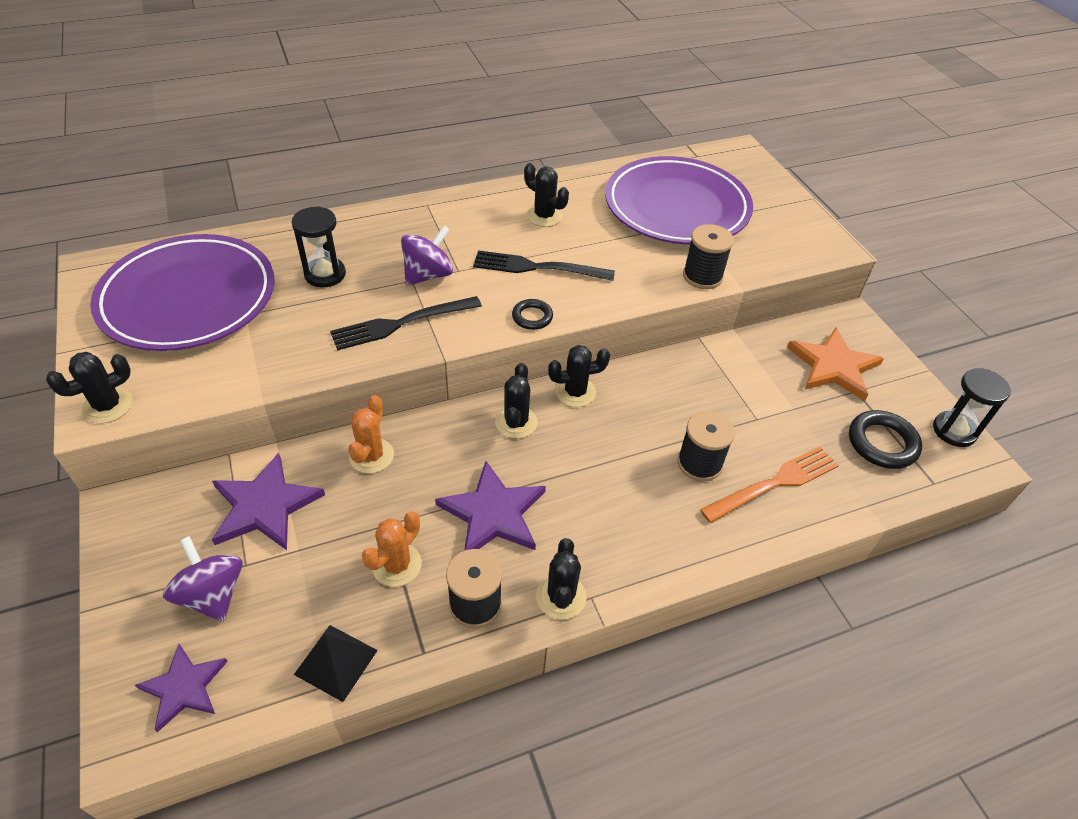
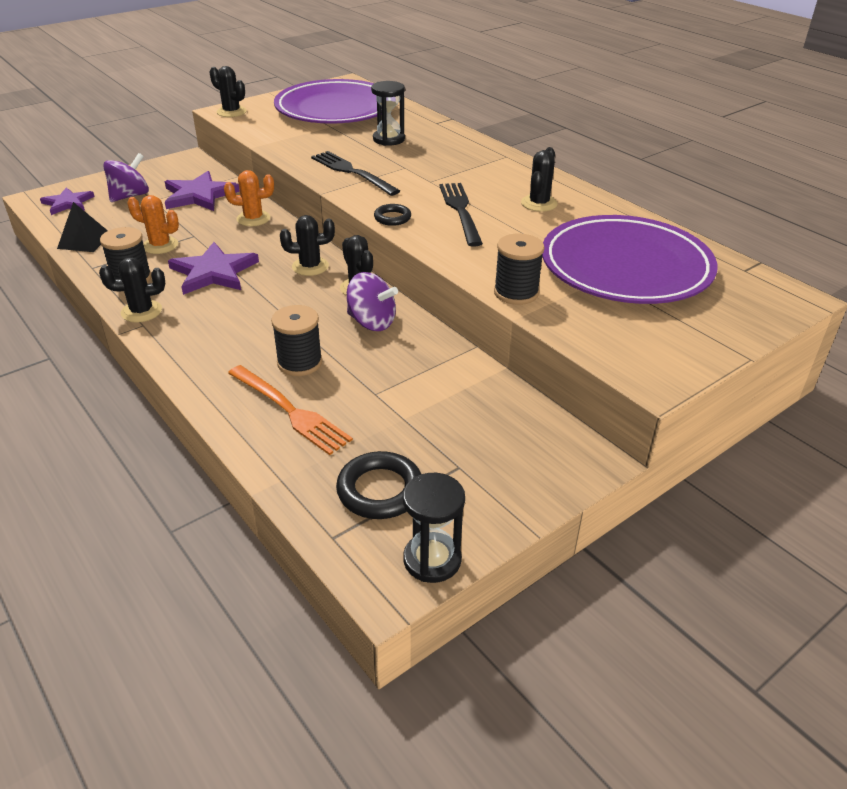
camera: 75 degrees right, 10 degrees down
(428, 275) = (415, 171): purple spinning top -> purple spinning top (371, 322)
(833, 366) = (491, 446): orange star -> none

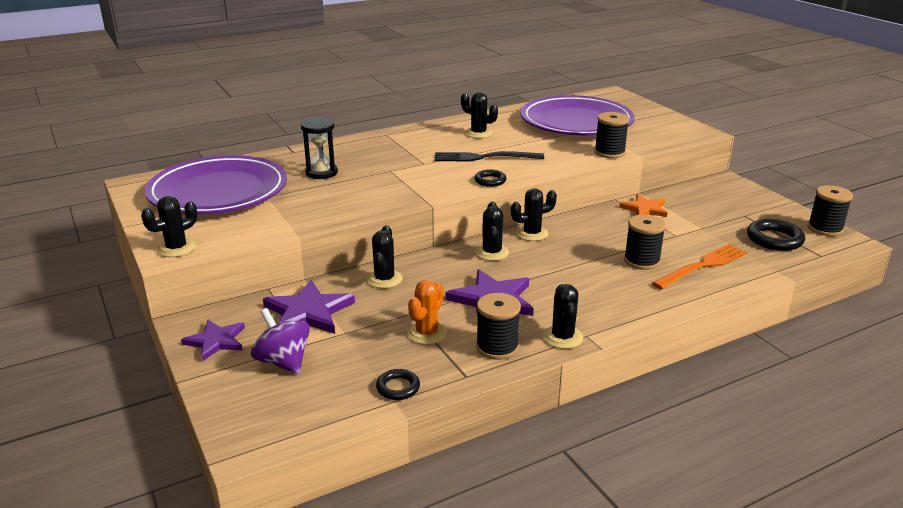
camera: 80 degrees left, 10 degrees down
(68, 203) = (279, 413): purple star -> purple star (216, 341)
(84, 241) = (398, 387): black pyramid -> black ring
(253, 219) = (384, 279): orange cactus -> black cactus
(351, 172) = (391, 191): black fork -> none
(371, 322) = (584, 231): purple spinning top -> none
(432, 560) = (825, 229): black hourglass -> black spool
(451, 370) = (644, 209): none -> orange star

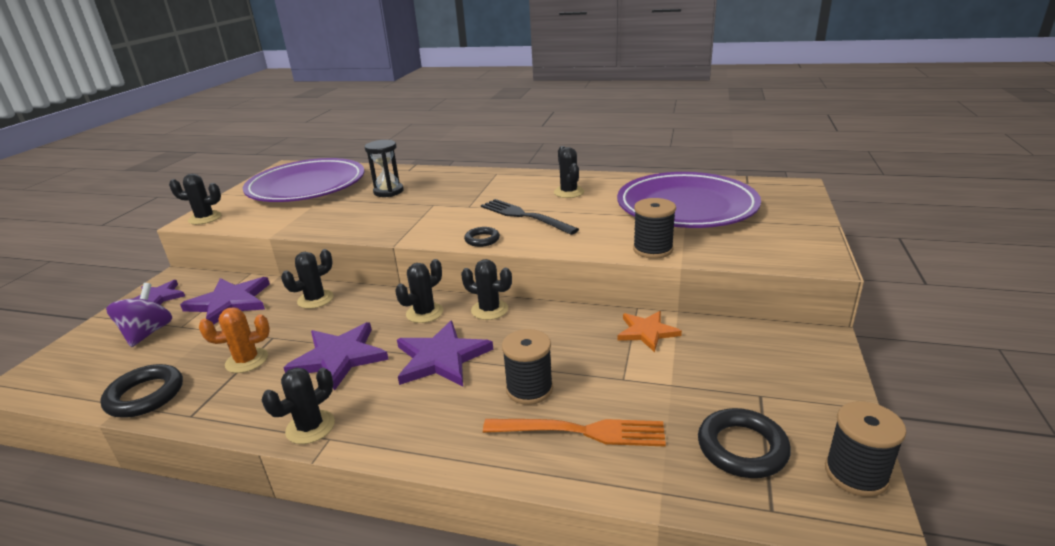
camera: 45 degrees right, 0 degrees up
(398, 387) = (145, 395): black ring -> black ring, size x1.67
(497, 347) = (255, 404): black spool -> none
(560, 270) = (441, 358): none -> purple star

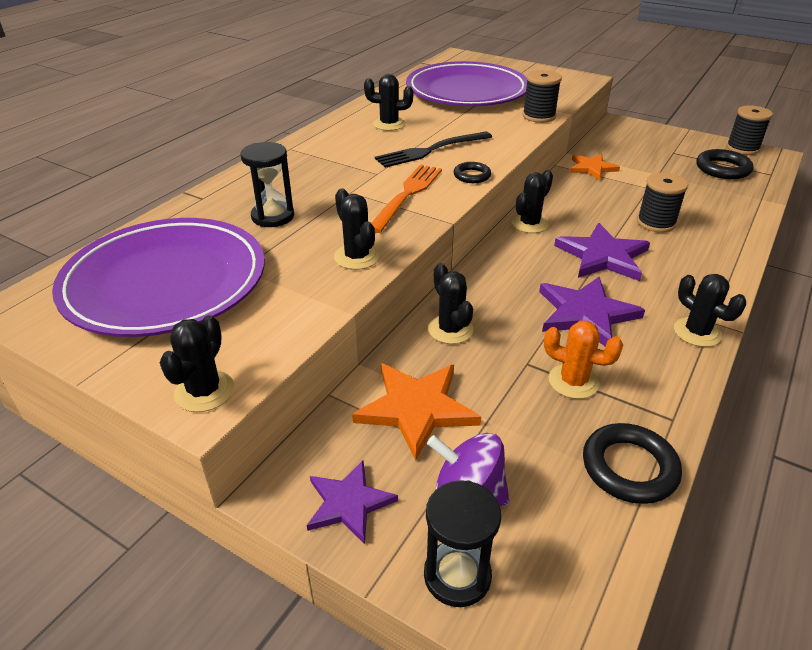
camera: 75 degrees left, 10 degrees up
(89, 339) = (457, 575): none -> black hourglass
(230, 303) = (416, 409): purple star -> orange star
(247, 360) = (573, 381): orange cactus -> orange cactus turned 60 degrees counterclockwise
(424, 313) = (519, 258): black cactus -> black cactus (357, 257)
(582, 431) = (706, 212): orange fork -> orange fork (407, 194)

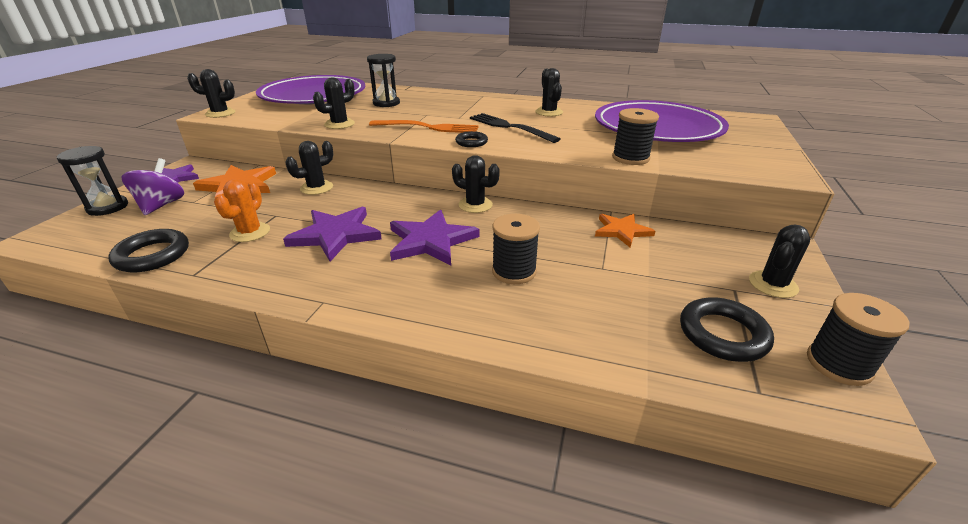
camera: 75 degrees right, 5 degrees down
(697, 332) = (305, 291): black cactus -> black cactus (773, 284)

